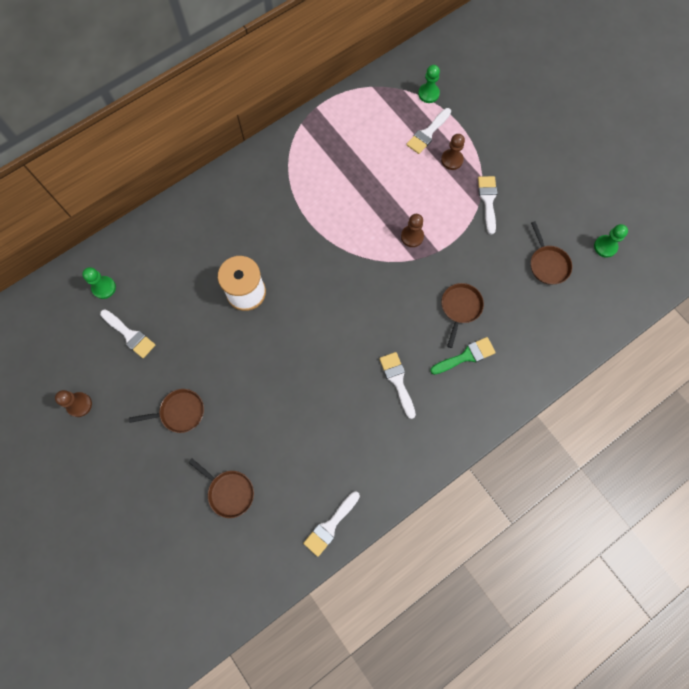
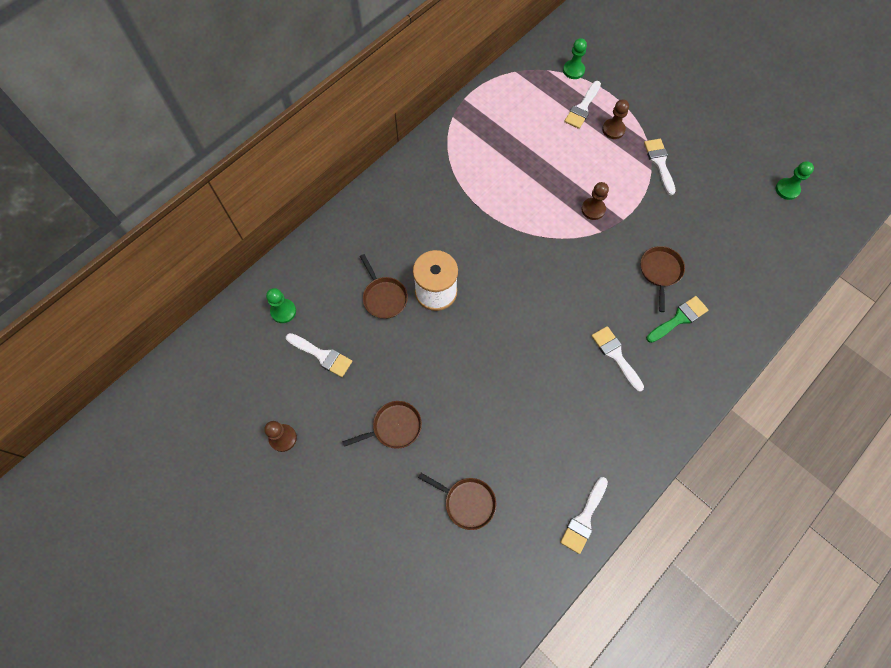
camera: 10 degrees left, 5 degrees down
(548, 264) = (735, 215): brown pan -> brown pan (384, 297)

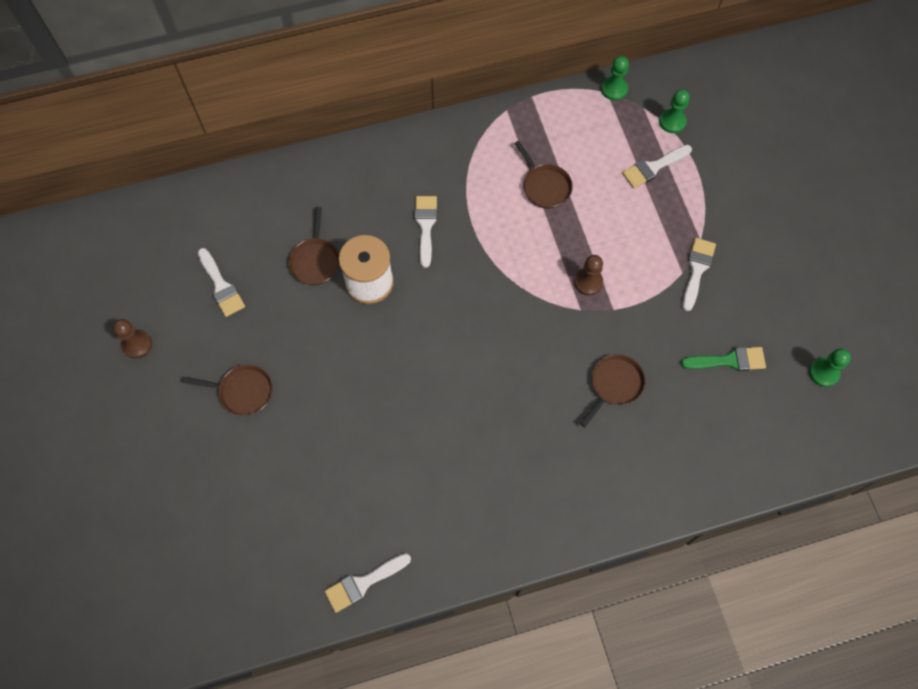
camera: 30 degrees right, 0 degrees up
(283, 311) = (213, 224): green pawn -> green pawn (614, 89)
(467, 502) = (263, 501): brown pan -> brown pan (545, 186)
(613, 129) = (671, 208): brown pawn -> none
(615, 355) = (506, 444): white brush -> white brush (425, 226)
(679, 319) = (600, 444): green brush -> green brush (729, 360)

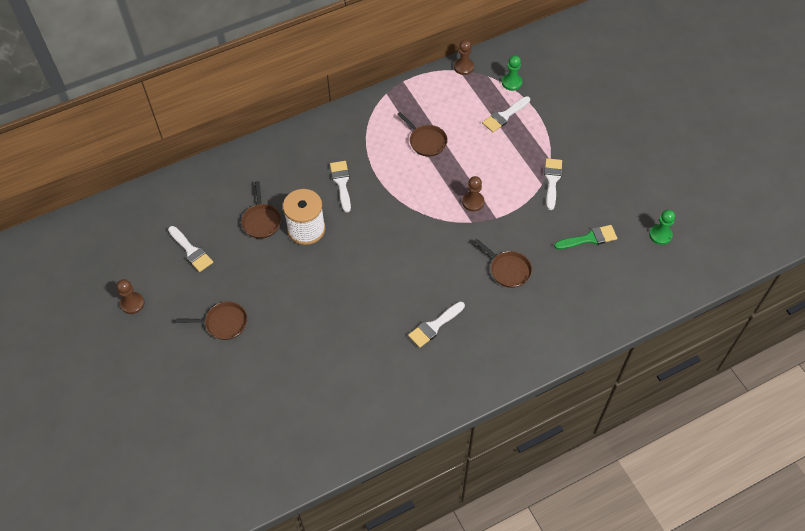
camera: 10 degrees left, 10 degrees down
(363, 583) = (346, 443): white brush -> white brush (434, 326)
(614, 89) = (463, 67): green pawn -> brown pawn
(614, 385) = (508, 270): brown pan -> brown pan turned 105 degrees clockwise

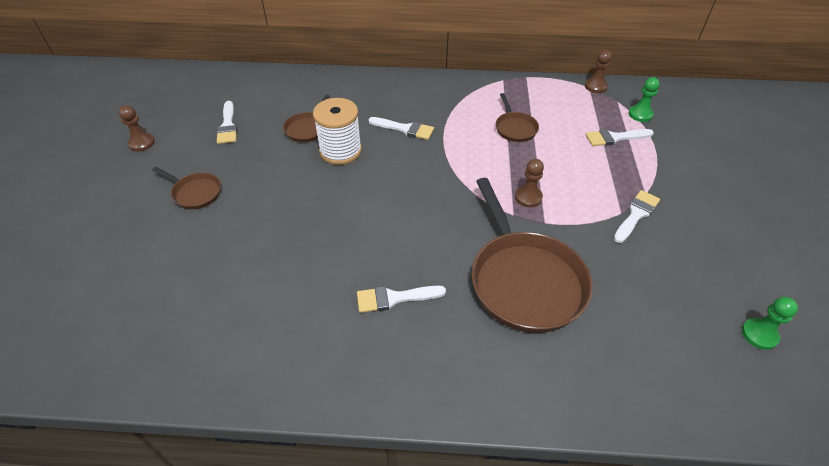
camera: 30 degrees right, 10 degrees down
(341, 183) = (405, 129): white brush -> white brush turned 90 degrees clockwise
(508, 270) = (524, 280): brown pan -> brown pan, size x2.10
(589, 238) = (652, 294): green brush -> none

